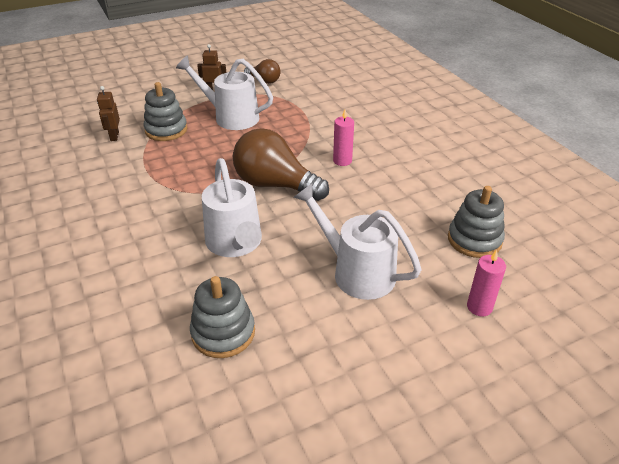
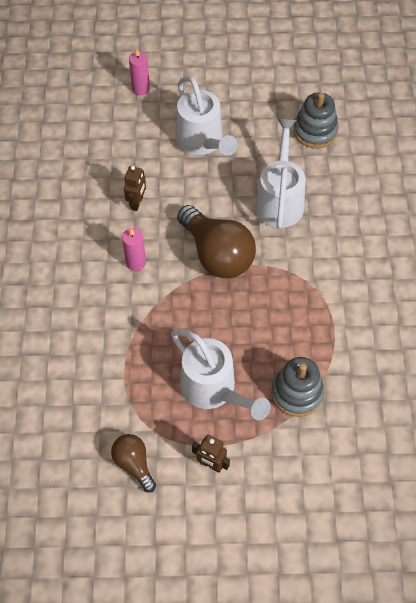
camera: 155 degrees left, 20 degrees up
(114, 136) = (359, 405): brown robot -> brown robot (137, 203)
(474, 240) = (96, 135): grey stacking toy -> none

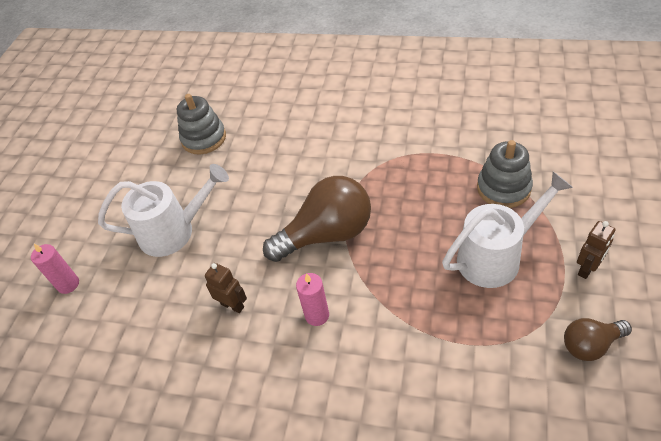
camera: 70 degrees left, 10 degrees down
(279, 199) = (274, 175): white watering can -> none

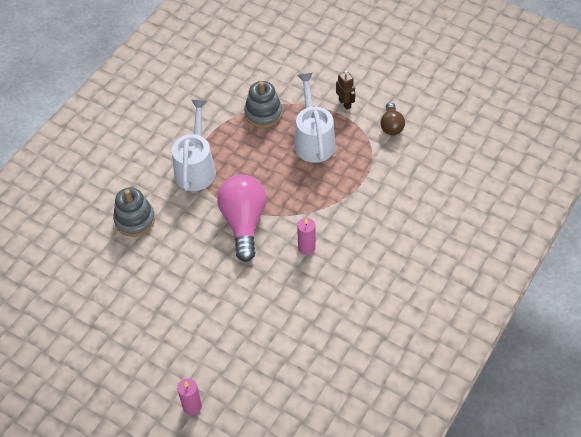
camera: 75 degrees left, 5 degrees up
(175, 231) = (182, 319): white watering can -> white watering can (196, 167)
(204, 138) = (87, 279): grey stacking toy -> grey stacking toy (135, 220)
(232, 305) = (273, 295): brown robot -> none
(327, 234) = (244, 222): brown light bulb -> pink light bulb

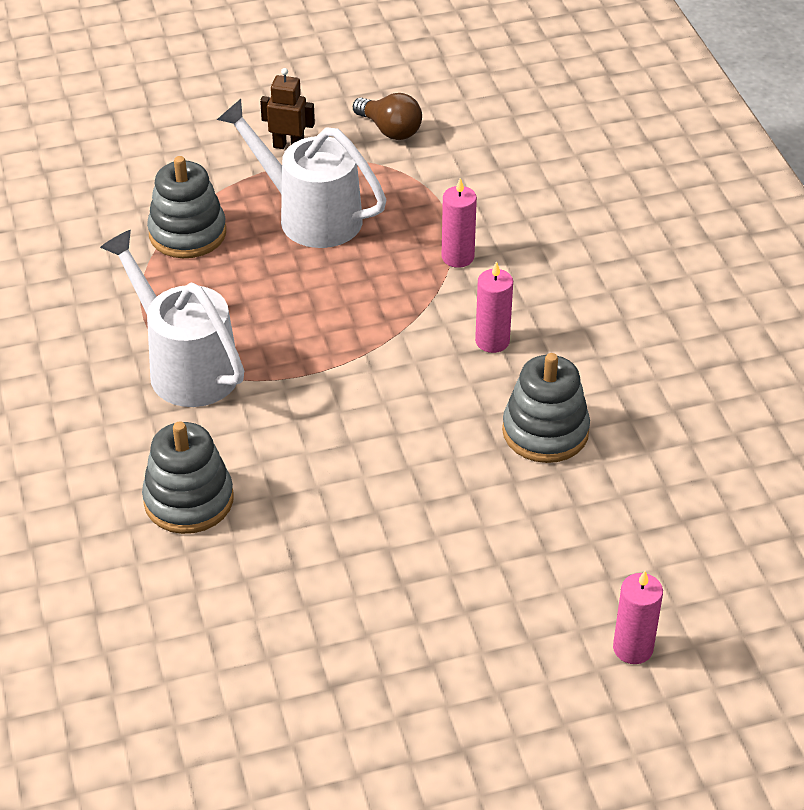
camera: 50 degrees left, 10 degrees down
(244, 222) = (361, 378): pink light bulb -> none
(275, 300) = (545, 431): none -> grey stacking toy
(341, 202) = (457, 257): none -> pink candle

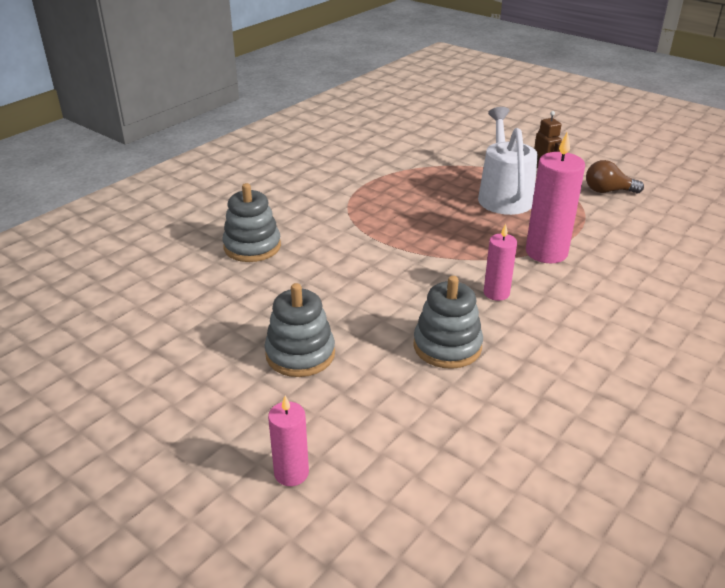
camera: 55 degrees right, 10 degrees down
(184, 366) = (345, 207): white watering can -> none
(187, 233) = (438, 170): grey stacking toy -> grey stacking toy (300, 354)
(390, 130) = (608, 191): brown light bulb -> brown light bulb turned 90 degrees clockwise
(457, 257) = (546, 252): pink candle -> pink candle, size x1.74

